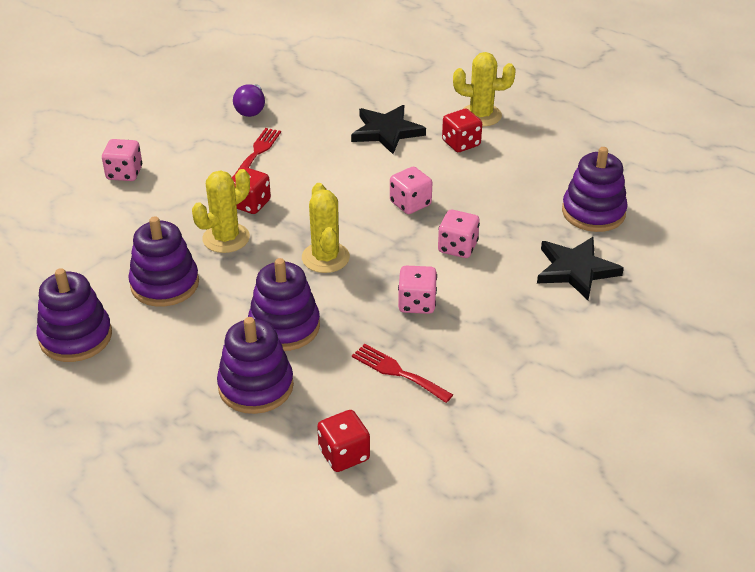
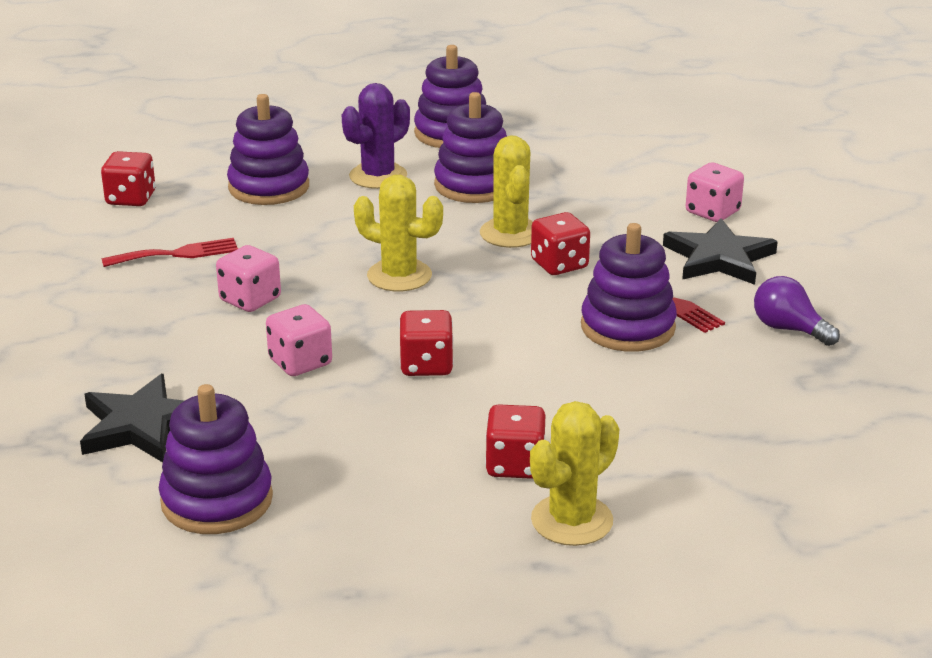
camera: 125 degrees right, 10 degrees down
(188, 338) = (378, 176): none -> purple cactus
(284, 326) = (325, 222): purple stacking toy -> purple stacking toy (627, 327)
(386, 131) = (617, 414): black star -> black star (719, 258)
(410, 204) = (426, 365): pink dice -> red dice

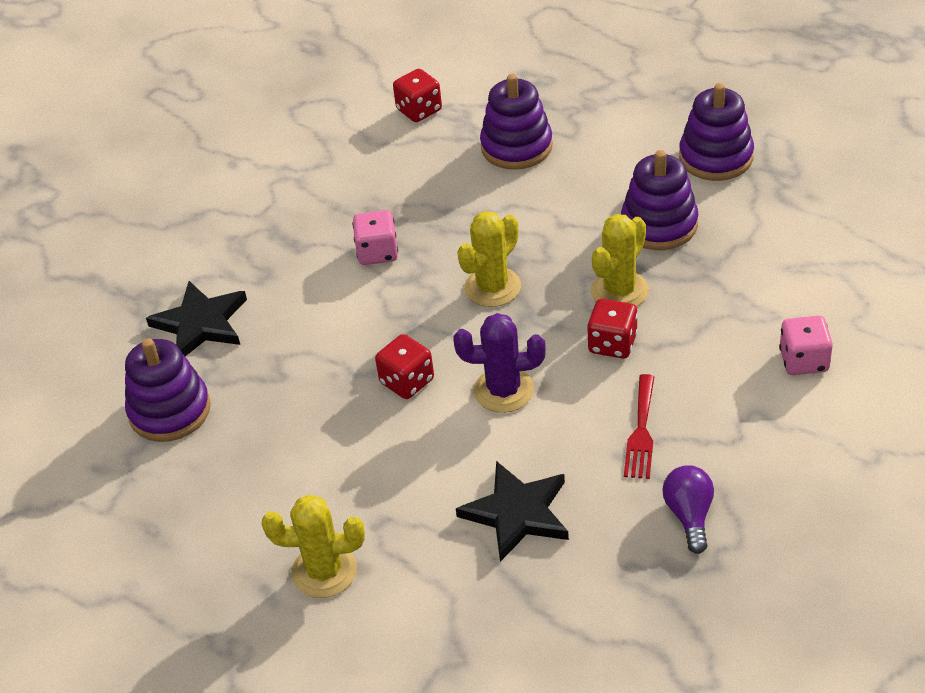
camera: 50 degrees right, 15 degrees up
(177, 254) = (385, 182): red fork -> none
(300, 362) = (340, 328): pink dice -> none
(378, 176) = (603, 176): purple cactus -> purple cactus (504, 390)
(399, 276) = (492, 287): yellow cactus -> yellow cactus turned 60 degrees clockwise
(515, 465) = (350, 503): red dice -> none
(627, 327) = (577, 435): purple stacking toy -> none
(719, 258) = (739, 411): black star -> black star (517, 513)

